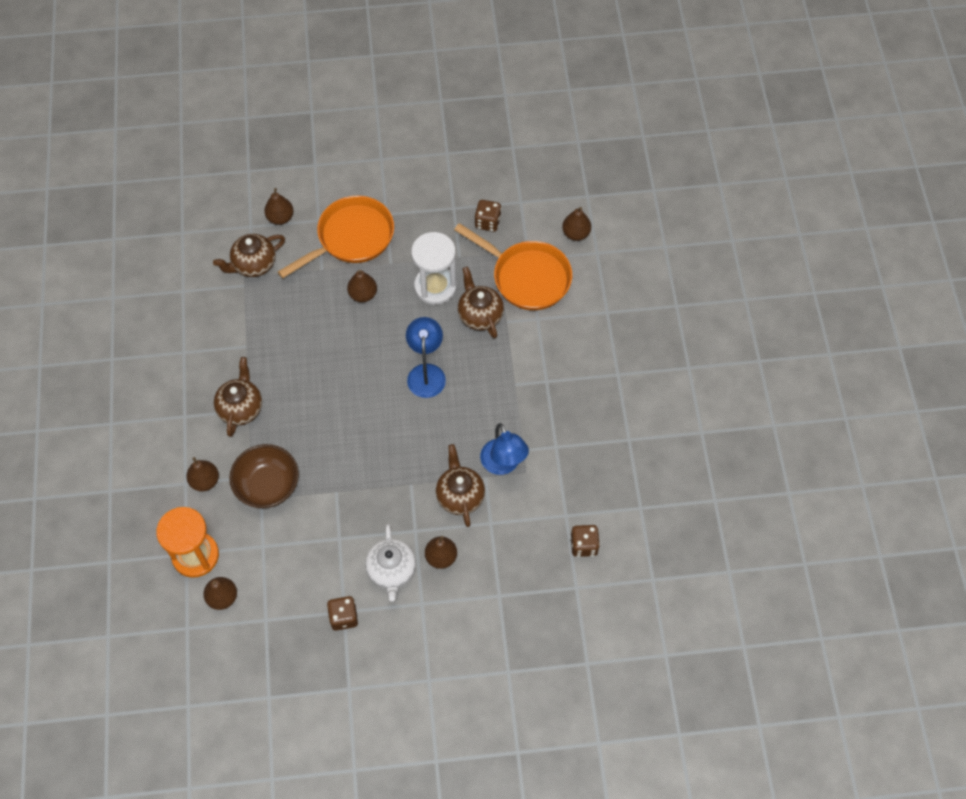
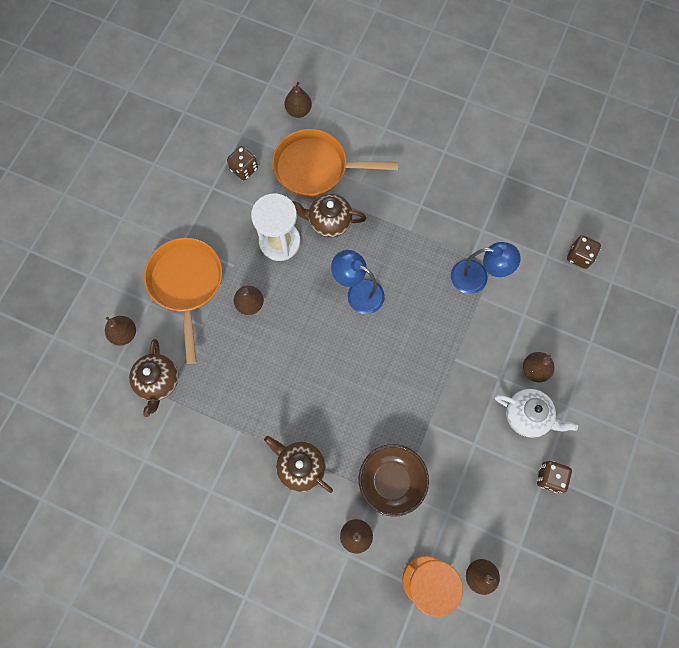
camera: 60 degrees left, 10 degrees up
(460, 496) = (487, 326): brown teapot -> none
(527, 277) = (316, 168): orange pan -> orange pan turned 150 degrees counterclockwise

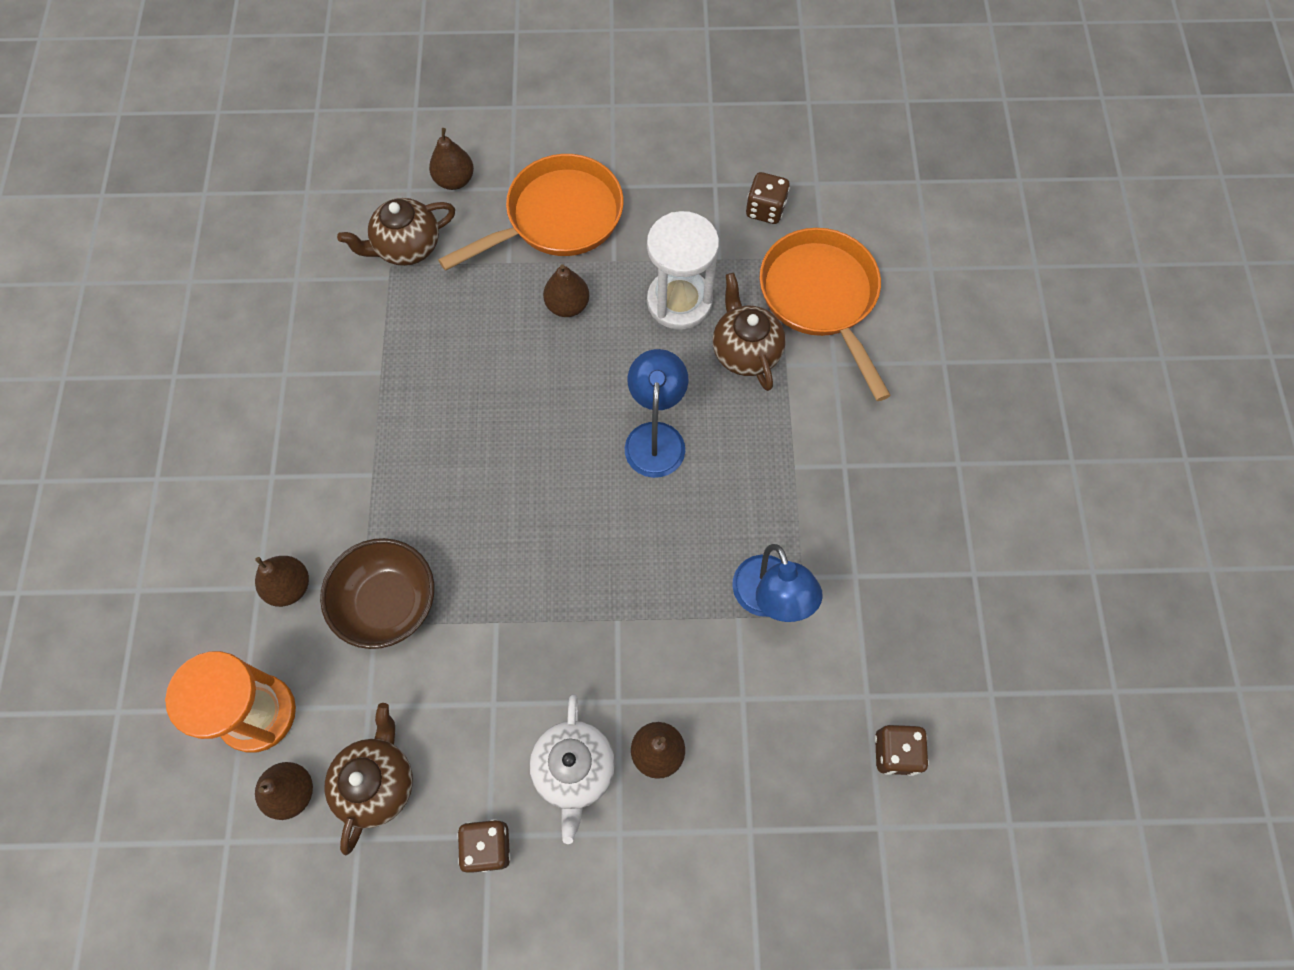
camera: 65 degrees right, 5 degrees down
(298, 111) = (899, 236): brown pear -> none
(300, 466) = (361, 471): brown teapot -> brown teapot (377, 782)

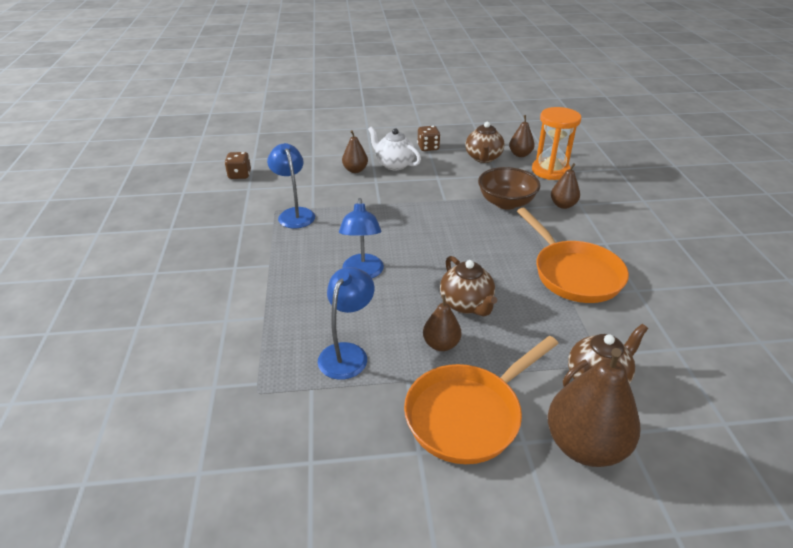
camera: 175 degrees right, 30 degrees down
(454, 180) = (585, 445): brown pear -> brown pear, size x1.88
(574, 770) = (394, 164): white teapot -> white teapot turned 45 degrees counterclockwise
(679, 301) = (347, 353): white hourglass -> blue lamp
(745, 351) = (294, 323): brown teapot -> brown teapot (466, 304)
(765, 209) = (260, 438): brown dice -> none
(821, 298) = (224, 364): orange pan -> orange pan (574, 274)

